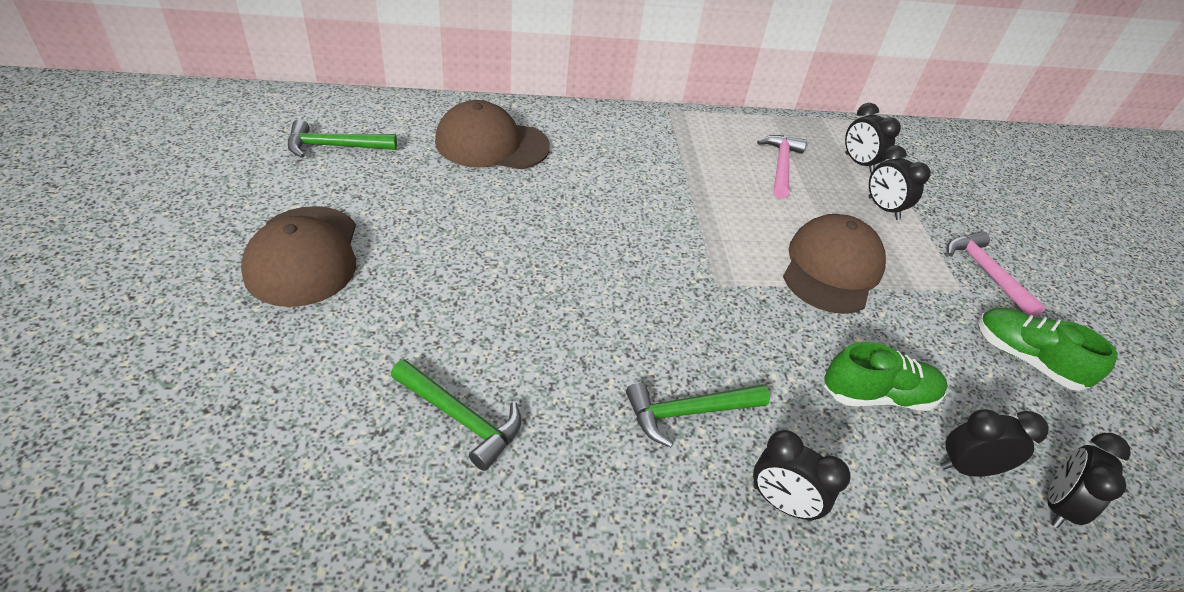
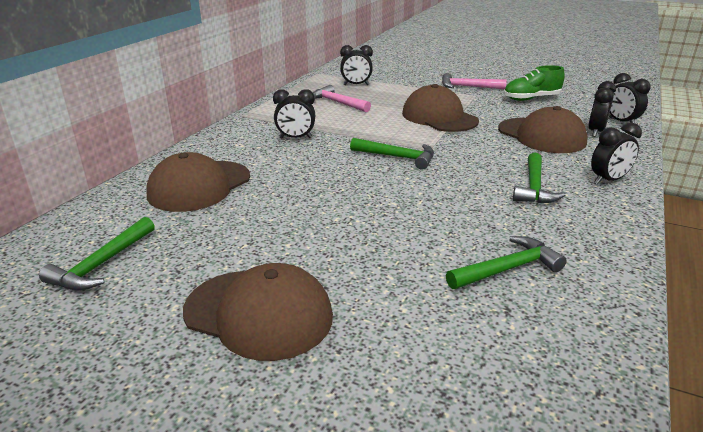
camera: 55 degrees left, 15 degrees down
(669, 260) = (397, 157): none -> green hammer
(878, 395) = (541, 136): green shoe -> brown cap
(883, 208) = (400, 91): black clock -> black clock (295, 138)

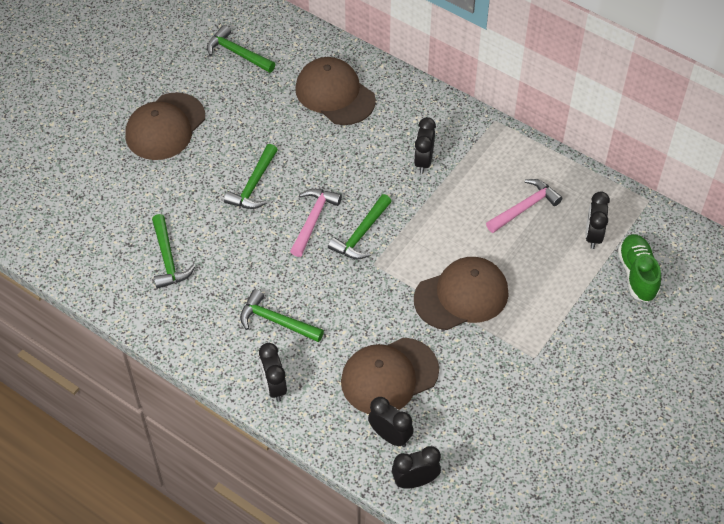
camera: 100 degrees right, 25 degrees up
(354, 221) = (253, 185): none -> green hammer
(468, 87) = (571, 359): pink hammer -> pink hammer (313, 220)
(531, 99) = (513, 417): green shoe -> green shoe (637, 274)

